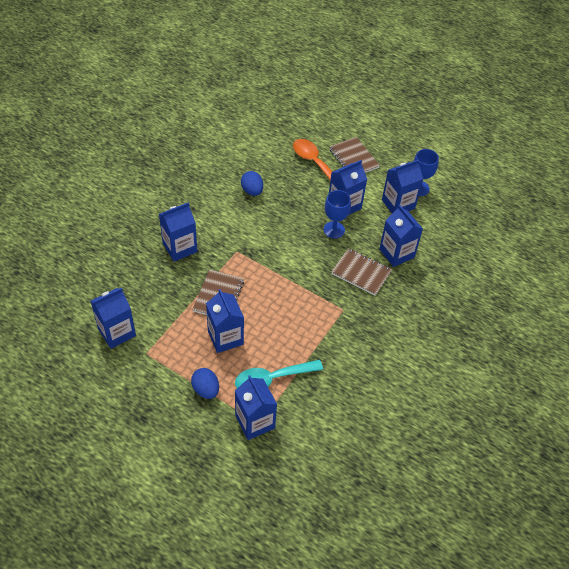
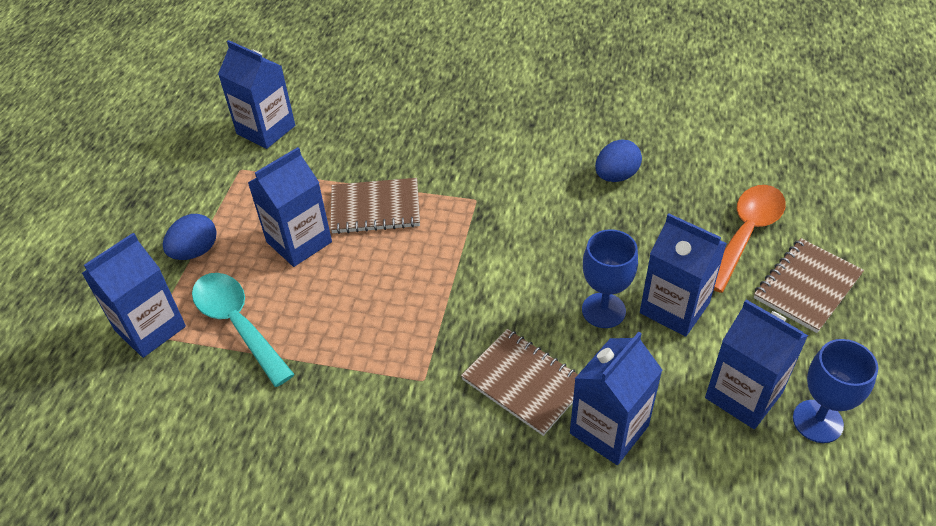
camera: 75 degrees right, 5 degrees down
(180, 247) = (446, 137): blue carton -> none
(361, 273) = (524, 383): brown notebook -> brown notebook turned 60 degrees counterclockwise

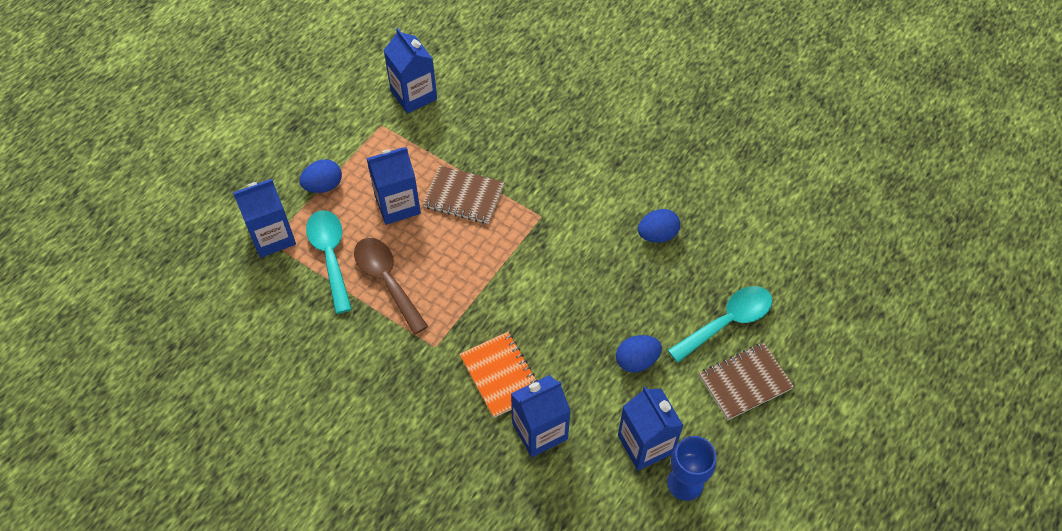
camera: 20 degrees right, 10 degrees up
(325, 327) = (387, 281): none -> brown spoon
(524, 383) = (501, 375): brown notebook -> orange notebook
(603, 310) = (585, 343): blue goblet -> none
(674, 308) = (637, 361): blue carton -> blue egg
(746, 234) = (727, 322): orange spoon -> turquoise spoon

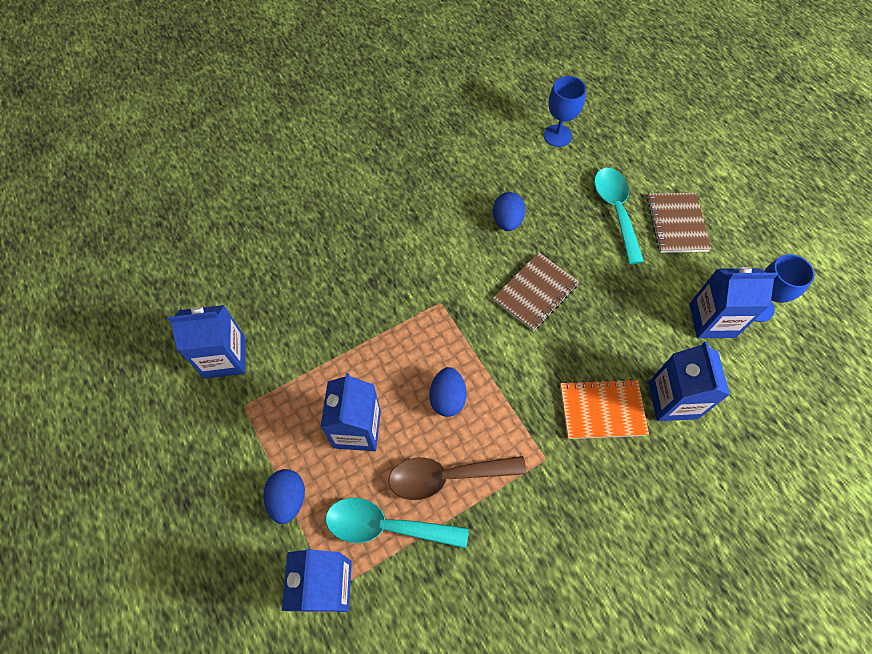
camera: 65 degrees left, 5 degrees up
(464, 196) = (381, 360): brown notebook -> brown notebook (535, 292)
(637, 361) = (628, 291): blue egg -> blue egg (447, 398)
(790, 241) = (557, 135): none -> blue goblet

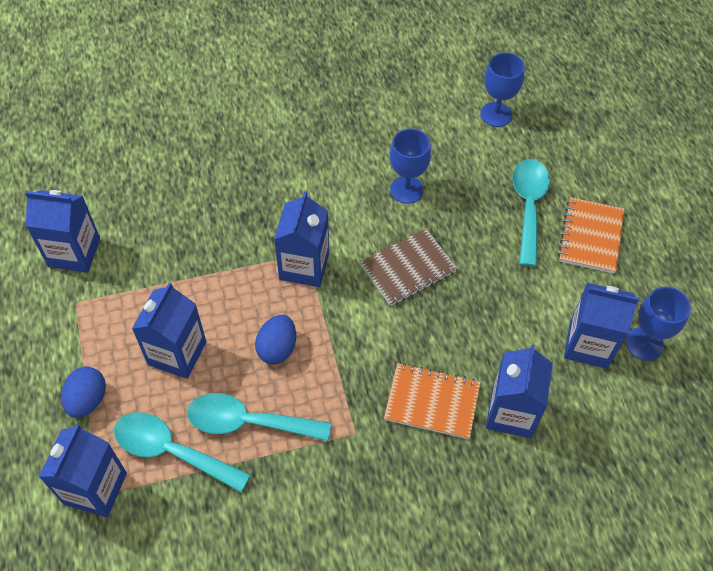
camera: 15 degrees right, 5 degrees down
(443, 314) = (304, 266): none -> blue carton
(446, 477) = (248, 422): brown spoon -> turquoise spoon
(507, 221) = (406, 190): blue egg -> blue goblet
(676, 224) = (590, 237): brown notebook -> orange notebook

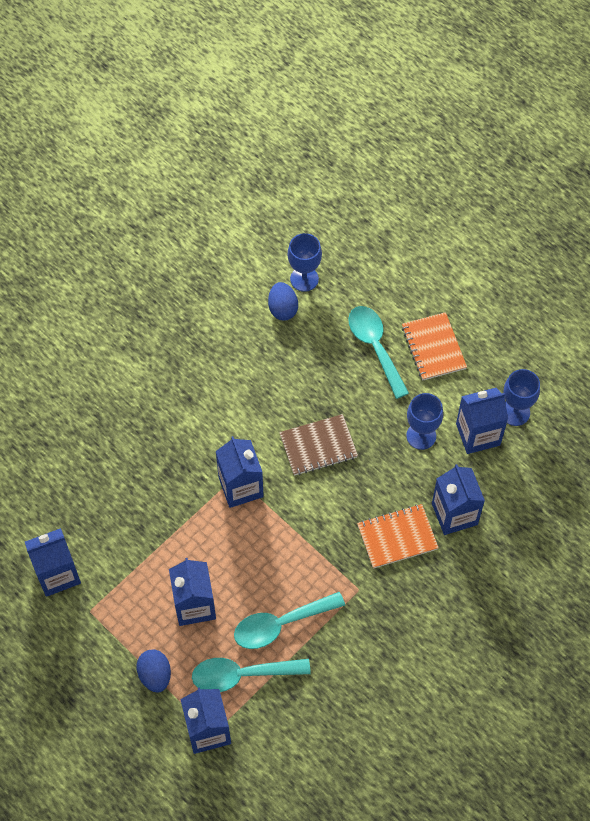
camera: 30 degrees left, 5 degrees up
(277, 348) = (264, 560): blue egg -> blue egg (283, 309)
(406, 190) = (276, 382): blue goblet -> blue goblet (421, 436)
(408, 268) = (318, 446): brown notebook -> brown notebook turned 45 degrees clockwise

